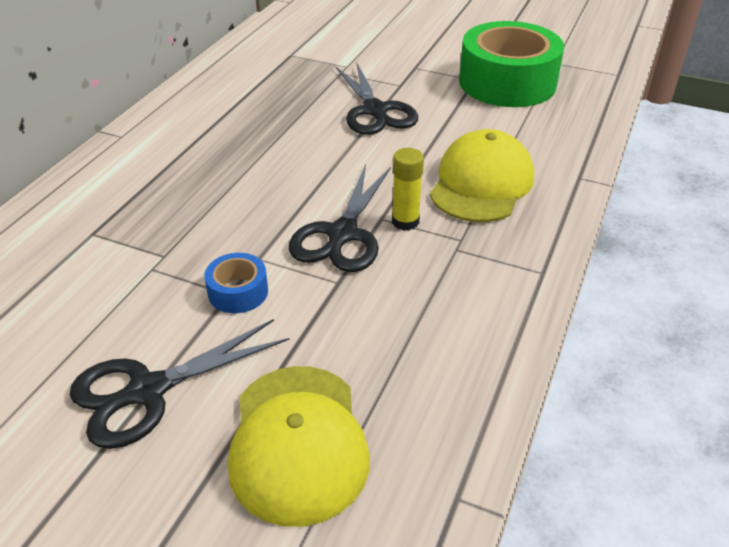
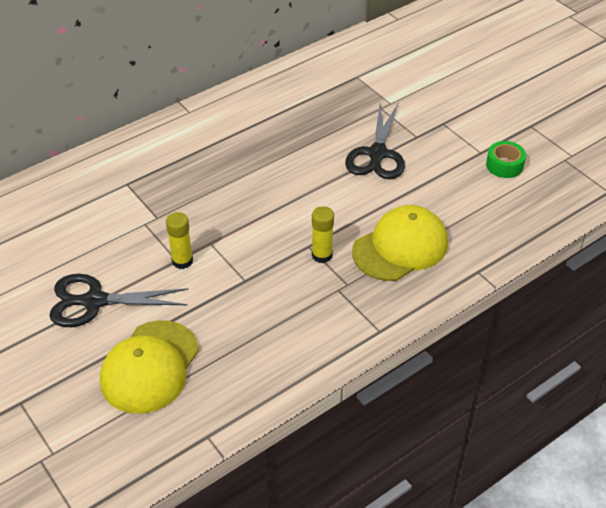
camera: 30 degrees right, 5 degrees up
(238, 292) = (182, 261): blue tape -> yellow glue stick
(342, 234) = (273, 248): black scissors -> none
(507, 82) = (504, 165): green tape -> green tape, size x0.43

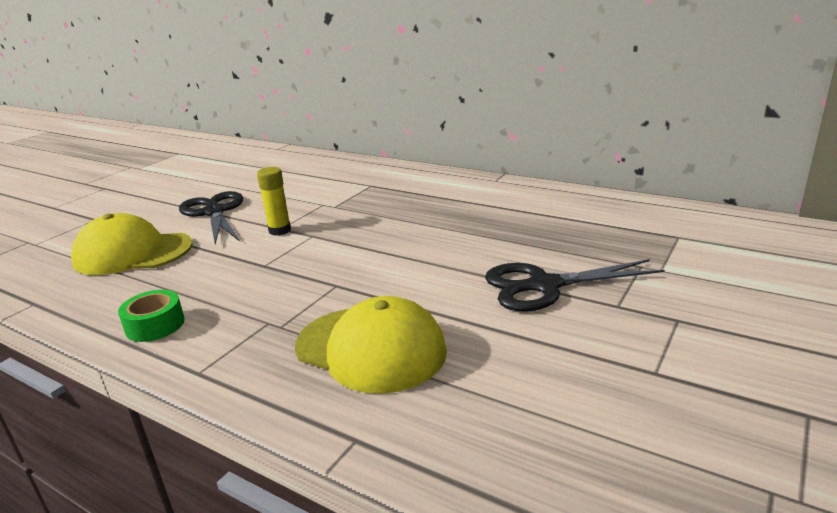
camera: 70 degrees right, 20 degrees down
(322, 255) = (324, 296): yellow glue stick -> none
(504, 165) = (653, 407): green tape -> green tape (155, 325)

